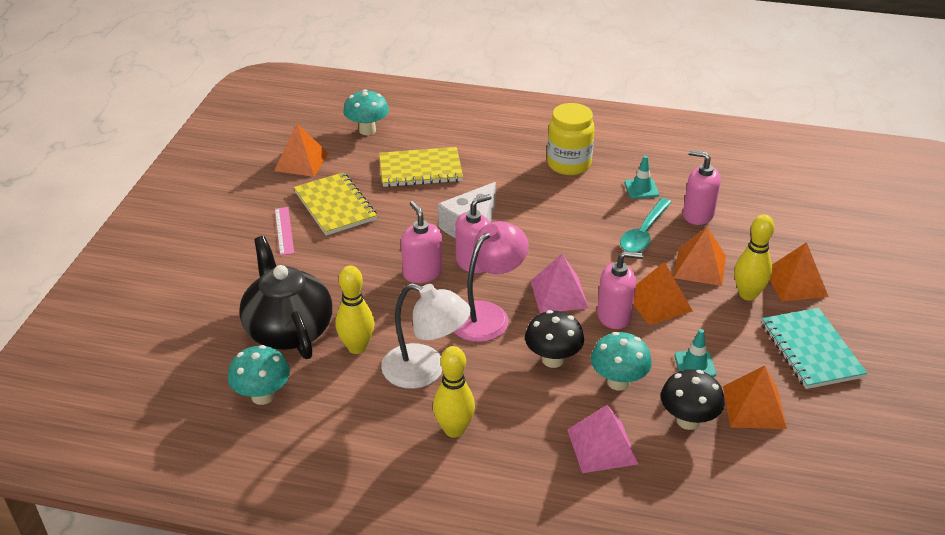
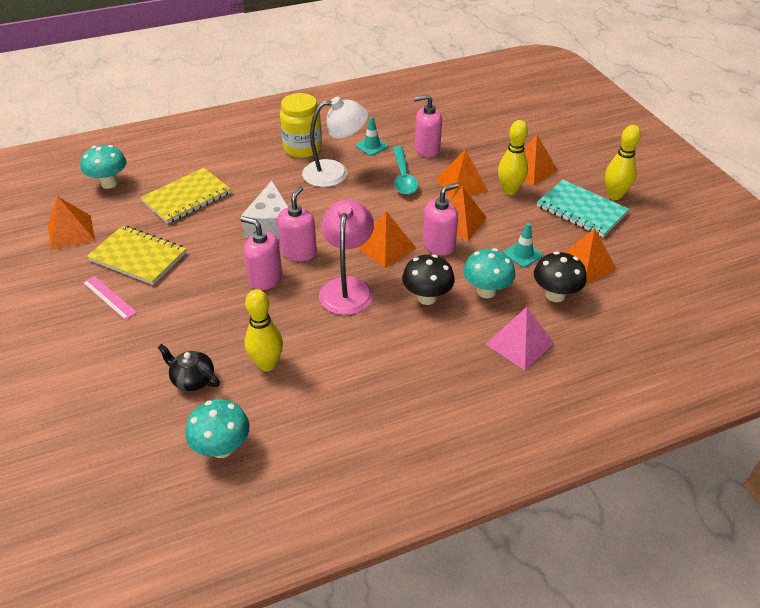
camera: 35 degrees left, 5 degrees up
(288, 330) = (193, 379): black teapot -> black teapot, size x0.48
(425, 371) = (341, 355): white lamp -> white lamp (335, 173)
(454, 430) = (406, 389): yellow bowling pin -> yellow bowling pin (614, 195)
(559, 294) = (385, 247): pink pyramid -> orange pyramid

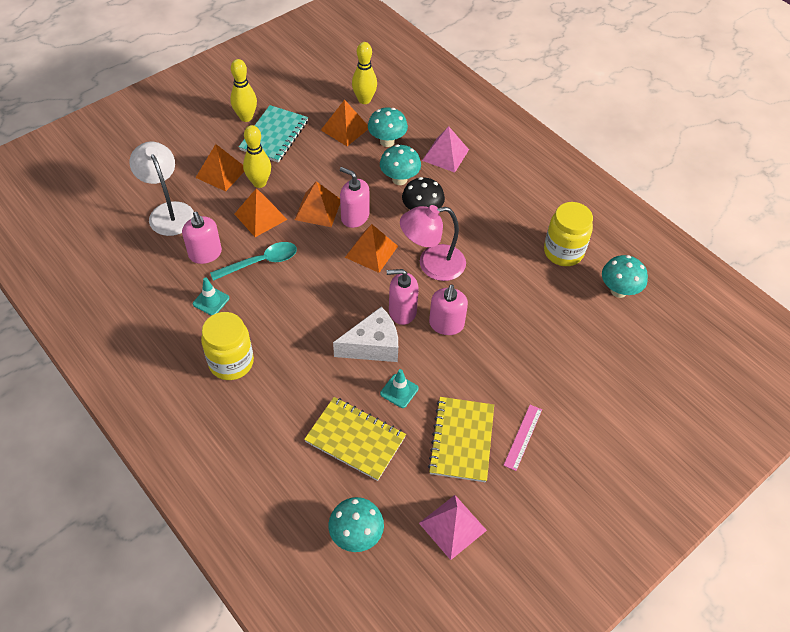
camera: 110 degrees left, 10 degrees up
(71, 232) = (452, 526): orange pyramid -> pink pyramid
(193, 379) = (574, 332): black teapot -> none
(267, 364) = (536, 291): yellow bowling pin -> yellow bowling pin (364, 100)
(310, 411) = (563, 252): none -> yellow jar
(335, 173) = (269, 319): white lamp -> white lamp (168, 212)
(523, 254) = (346, 164): turquoise traffic cone -> turquoise traffic cone (399, 391)
(555, 295) = (387, 141): black mushroom -> turquoise mushroom

